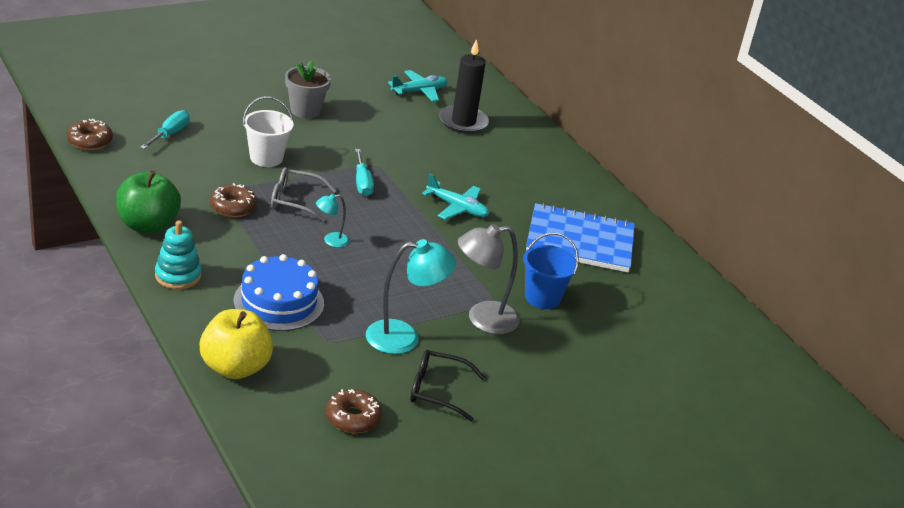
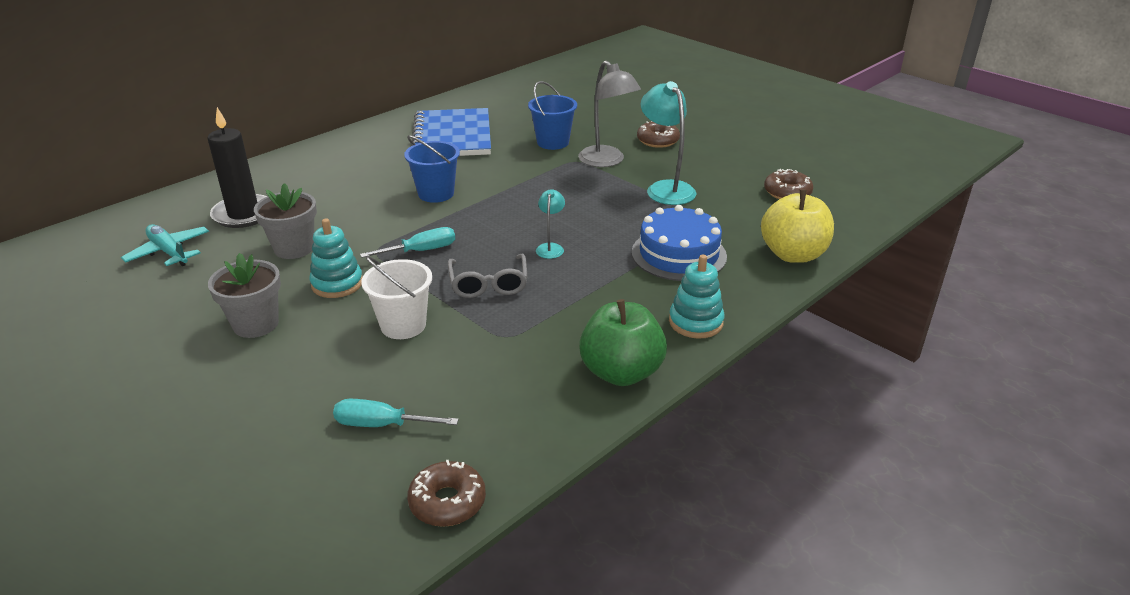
camera: 100 degrees left, 0 degrees up
(233, 207) = (533, 321): brown donut -> brown donut (658, 140)
(331, 241) = (550, 247): turquoise lamp -> turquoise lamp turned 135 degrees counterclockwise
(336, 143) = (337, 284): none -> turquoise stacking toy
(397, 134) = (294, 248): none -> grey flower pot
(436, 390) = (716, 167): black glasses -> none
(457, 208) = (436, 193): turquoise plane -> blue bucket

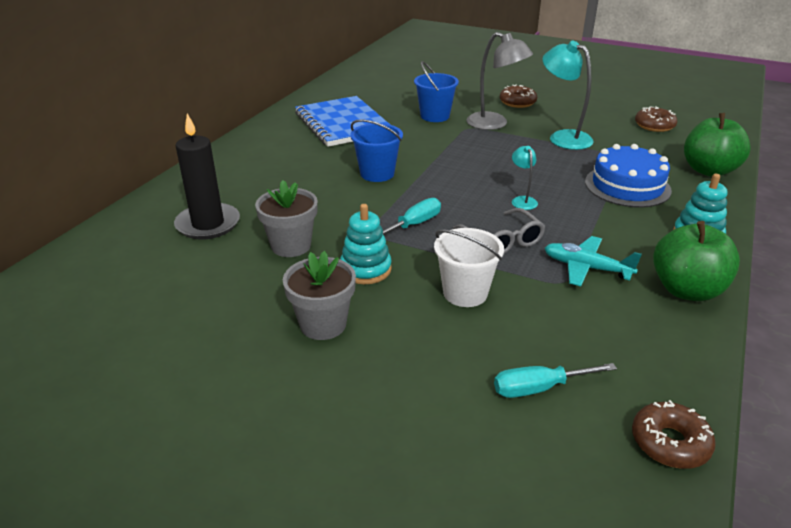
camera: 20 degrees left, 0 degrees up
(169, 252) = (162, 275): turquoise plane -> turquoise plane (586, 268)
(793, 254) = (709, 170): yellow apple -> green apple

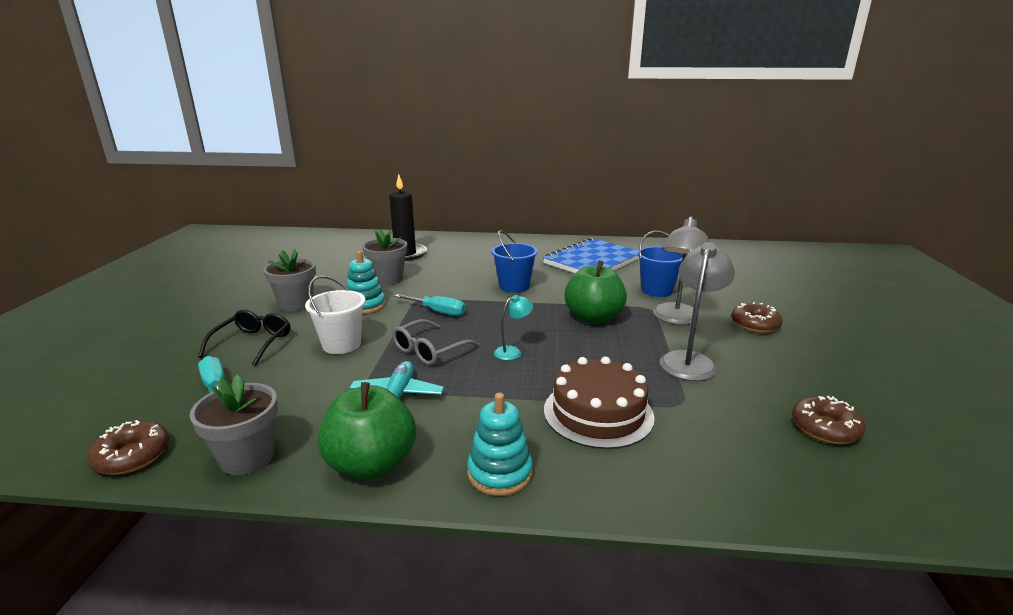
camera: 70 degrees right, 10 degrees down
(428, 362) = (253, 342): none -> black glasses
(563, 137) = (690, 360): turquoise lamp -> grey lamp
(627, 186) = (598, 413): blue cake -> brown cake
(675, 358) = (247, 457): none -> grey flower pot
(709, 170) = (716, 485): green apple -> green apple (593, 318)

